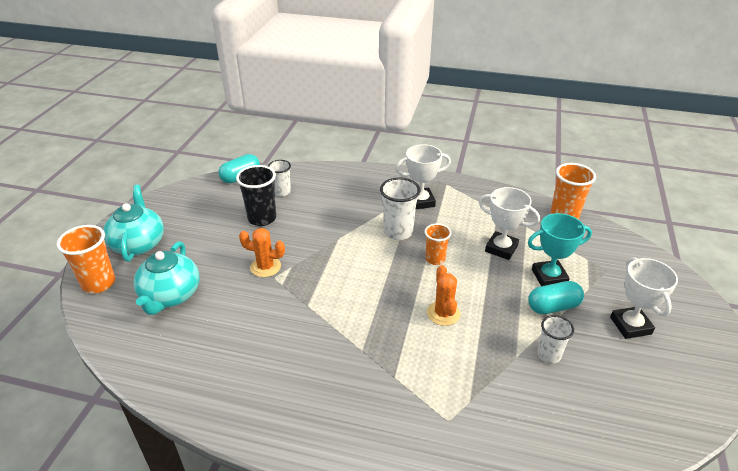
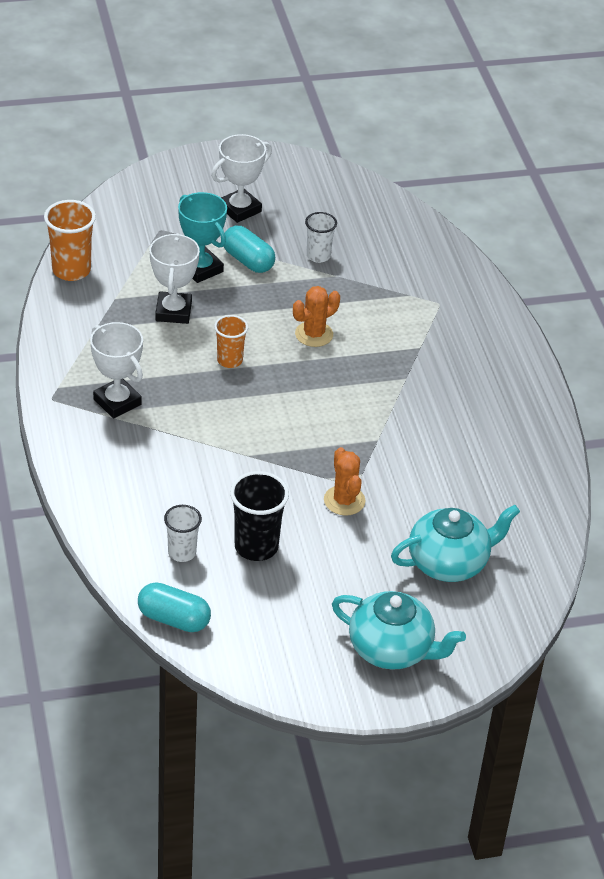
camera: 120 degrees left, 5 degrees up
(99, 283) = (481, 643): orange cup -> none
(138, 244) = (392, 649): turquoise teapot -> turquoise teapot turned 120 degrees counterclockwise
(398, 232) = (198, 405): white cup -> none

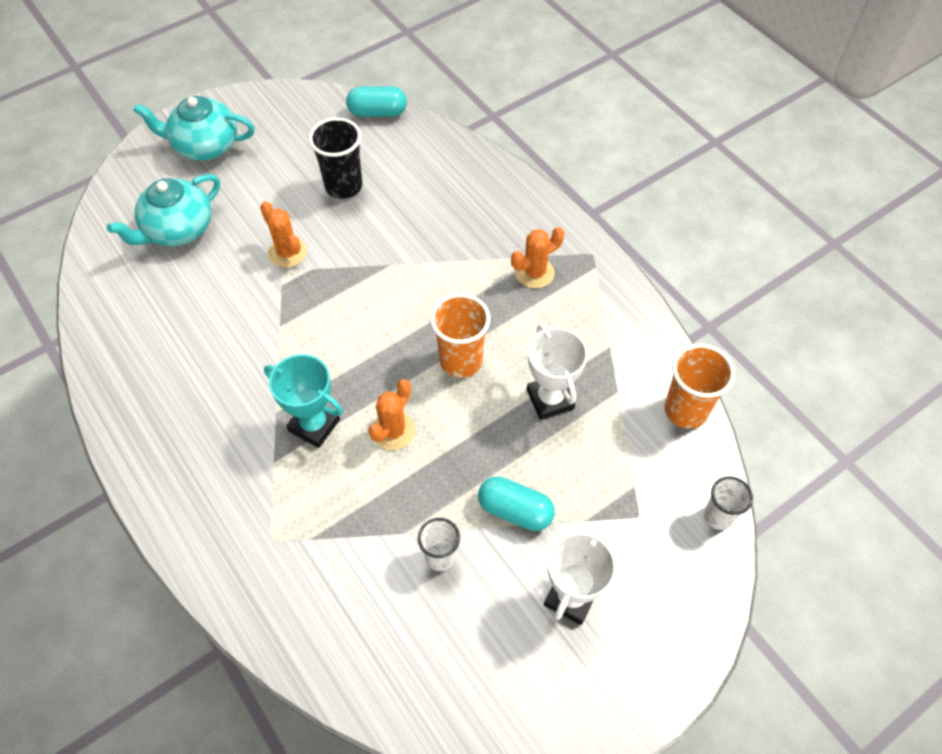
camera: 160 degrees right, 15 degrees up
(117, 402) = (534, 273): white trophy -> orange cactus
(182, 552) = (399, 161): white cup -> white cup (718, 516)
(201, 269) = (558, 473): turquoise trophy -> turquoise trophy (314, 425)
(229, 360) = (461, 361): orange cup -> orange cup, size x1.57

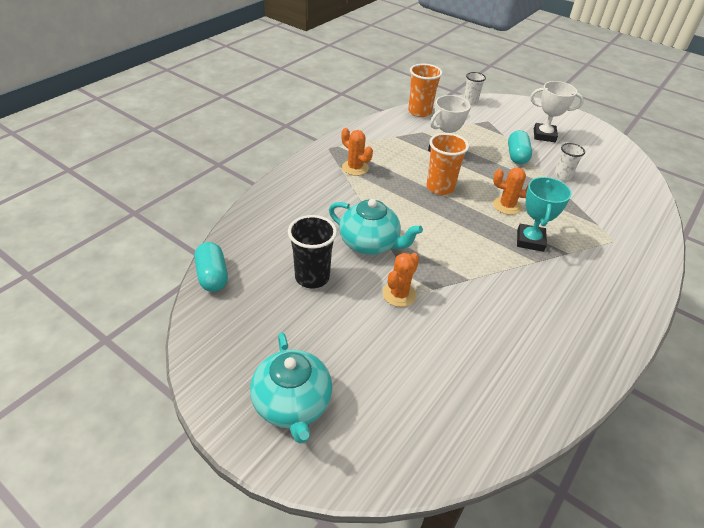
camera: 110 degrees left, 15 degrees down
(178, 229) = (412, 385): turquoise teapot -> turquoise teapot (370, 243)

